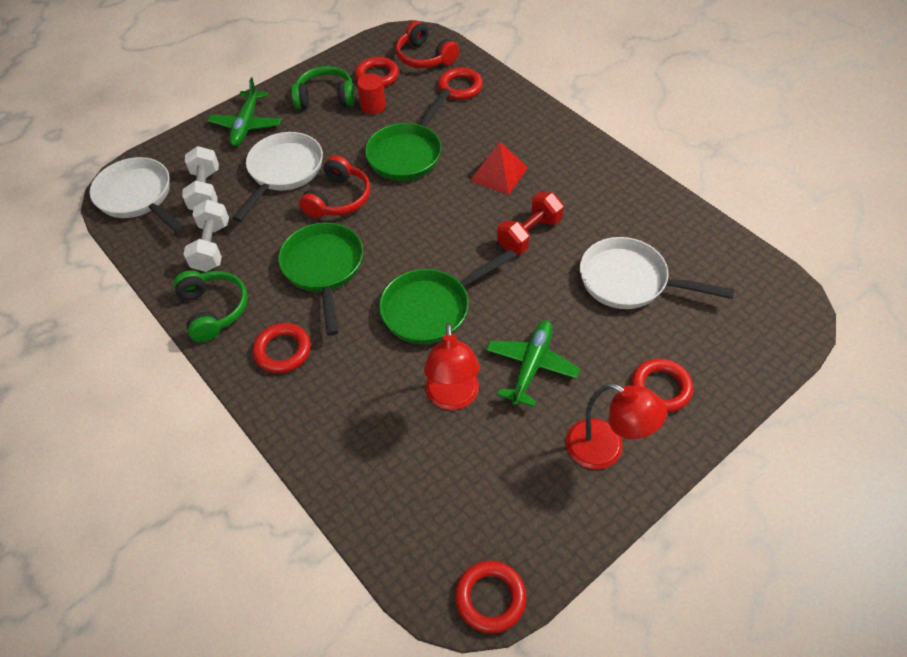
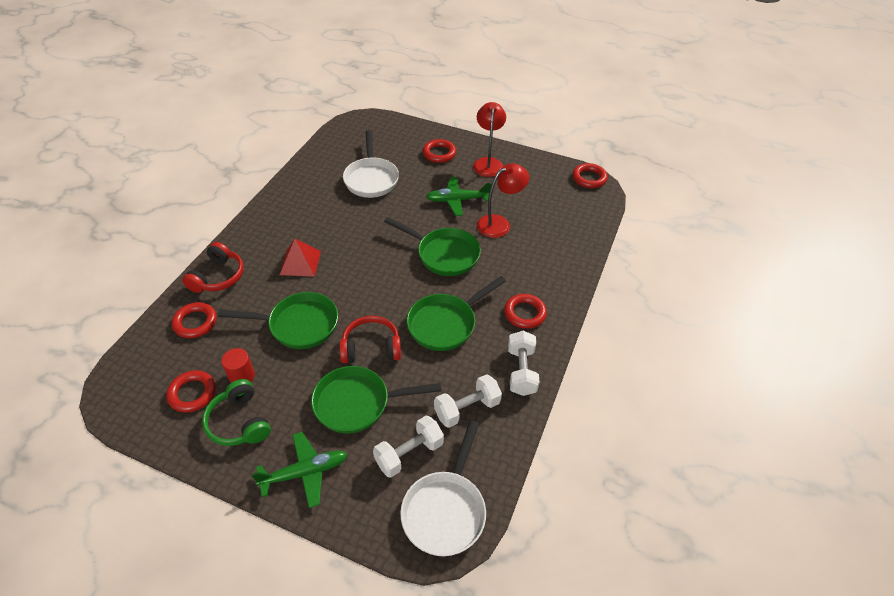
camera: 120 degrees left, 5 degrees down
(214, 310) = (521, 371): green headphones -> white dumbbell
(283, 172) = (358, 403): white pan -> green pan
(424, 57) = (152, 367): red headphones -> red headphones (218, 277)
(529, 234) = (354, 230): red dumbbell -> none

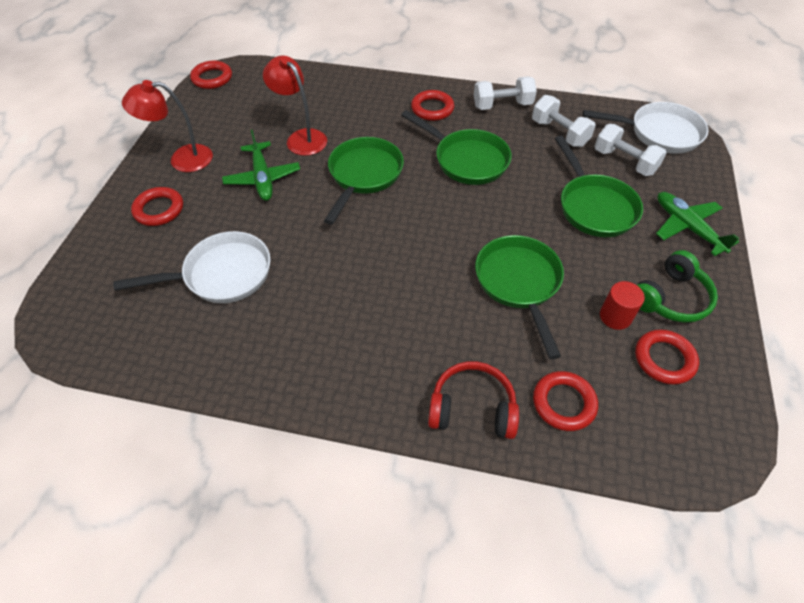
camera: 100 degrees left, 5 degrees up
(300, 262) = (415, 313): red pyramid -> none
(371, 347) = (522, 211): red headphones -> none

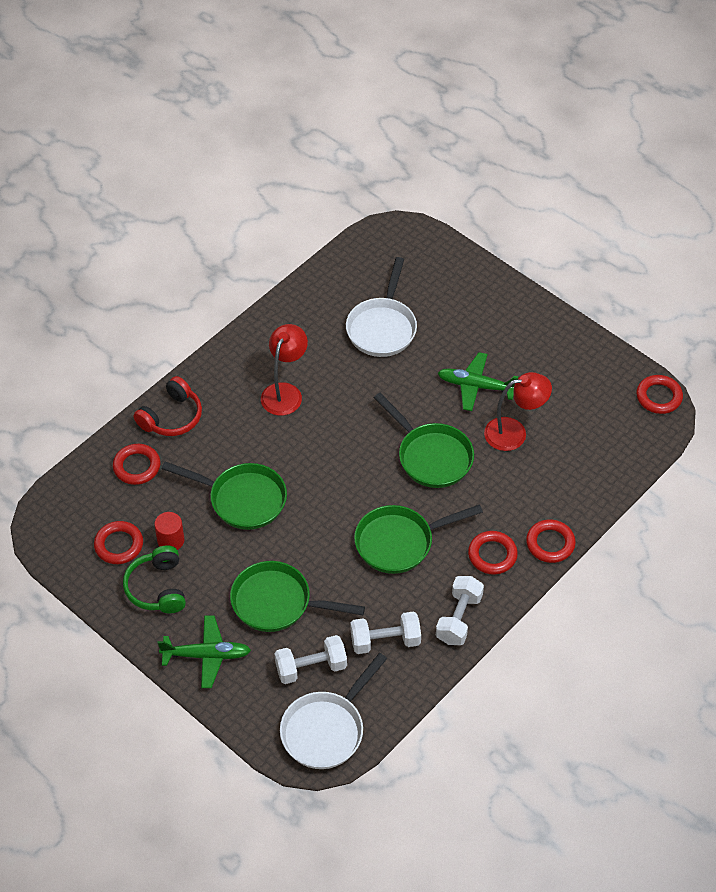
camera: 120 degrees right, 0 degrees up
(159, 209) = (481, 310): red ring -> red ring (550, 543)
(182, 159) = (538, 340): red lamp -> red lamp (285, 392)

